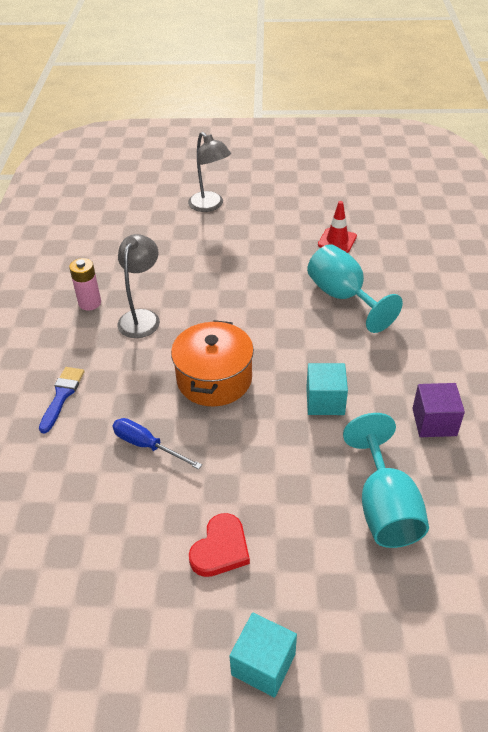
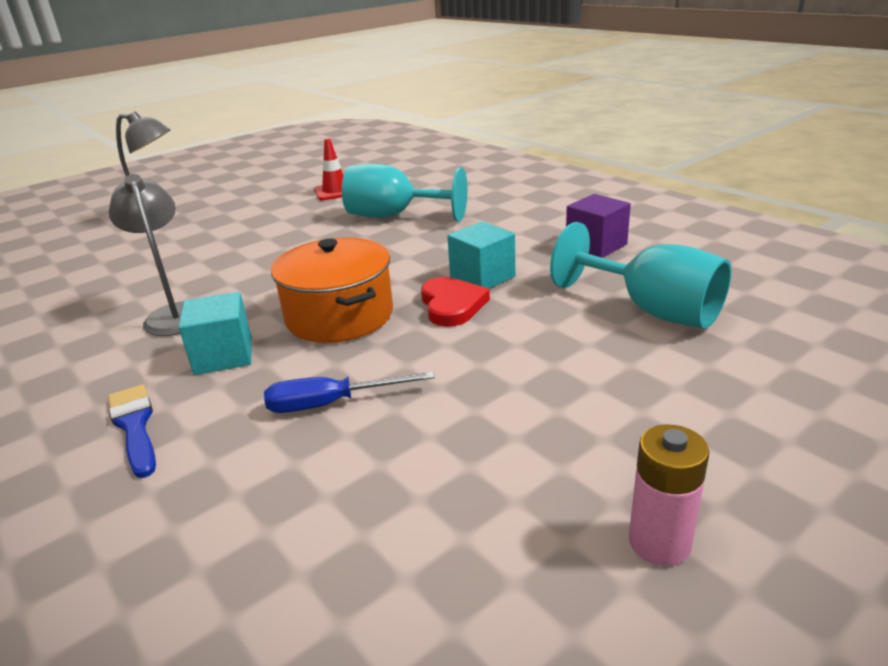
camera: 40 degrees left, 15 degrees down
(90, 303) = (77, 333): pink battery -> pink battery (659, 542)
(220, 549) = (557, 432): red heart -> red heart (452, 305)
(263, 664) = (766, 493): turquoise cube -> turquoise cube (223, 355)

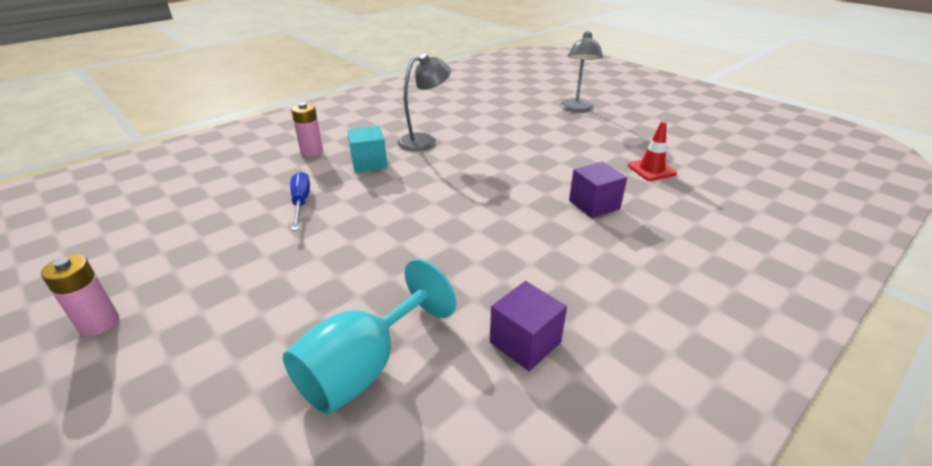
camera: 85 degrees right, 5 degrees up
(135, 426) = (312, 152): blue brush -> pink battery
(339, 316) = (405, 195): orange pot -> none
(394, 216) = (594, 205): turquoise goblet -> purple cube
(452, 305) = (408, 243): red heart -> none
(482, 277) = (456, 258): turquoise cube -> none

